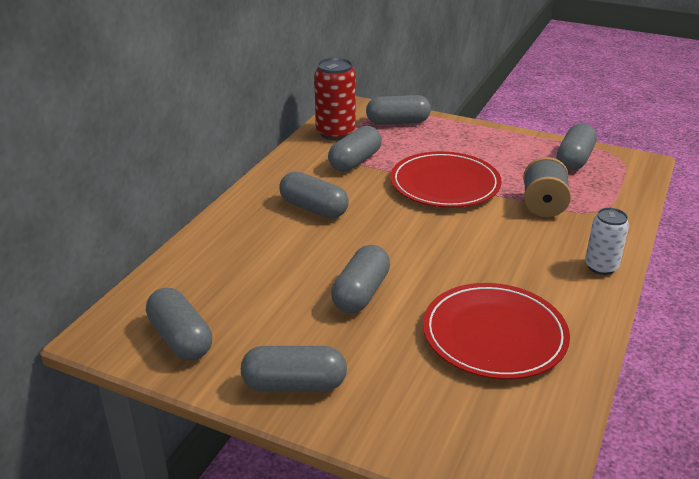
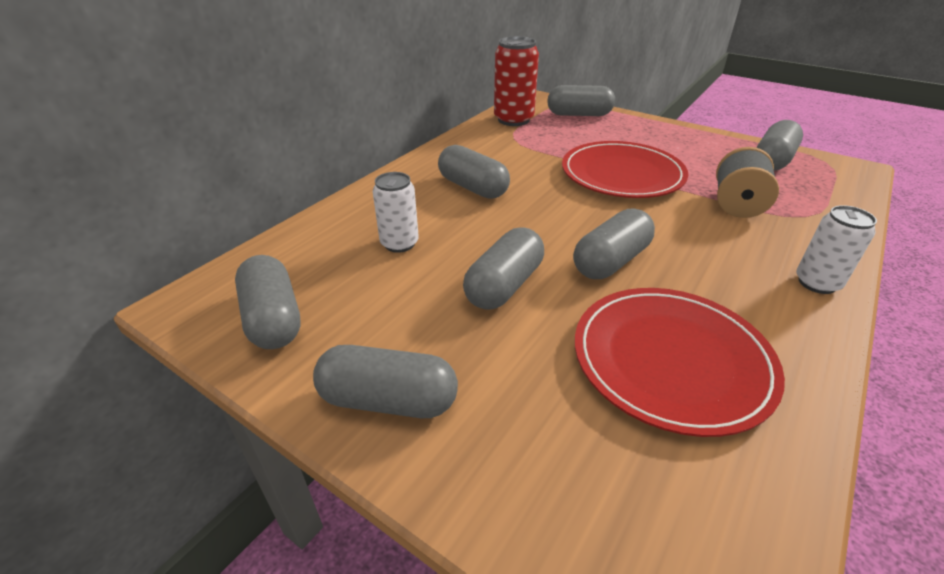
camera: 10 degrees right, 5 degrees up
(263, 267) = (399, 243): none -> white can
(355, 161) = (528, 146): grey capsule -> grey capsule (611, 261)

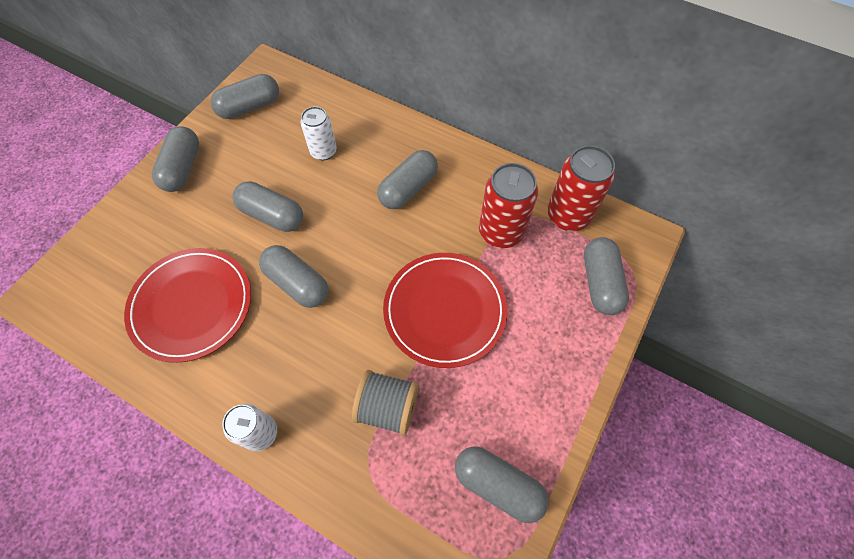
camera: 85 degrees right, 25 degrees up
(531, 146) = (501, 232): none -> red can

